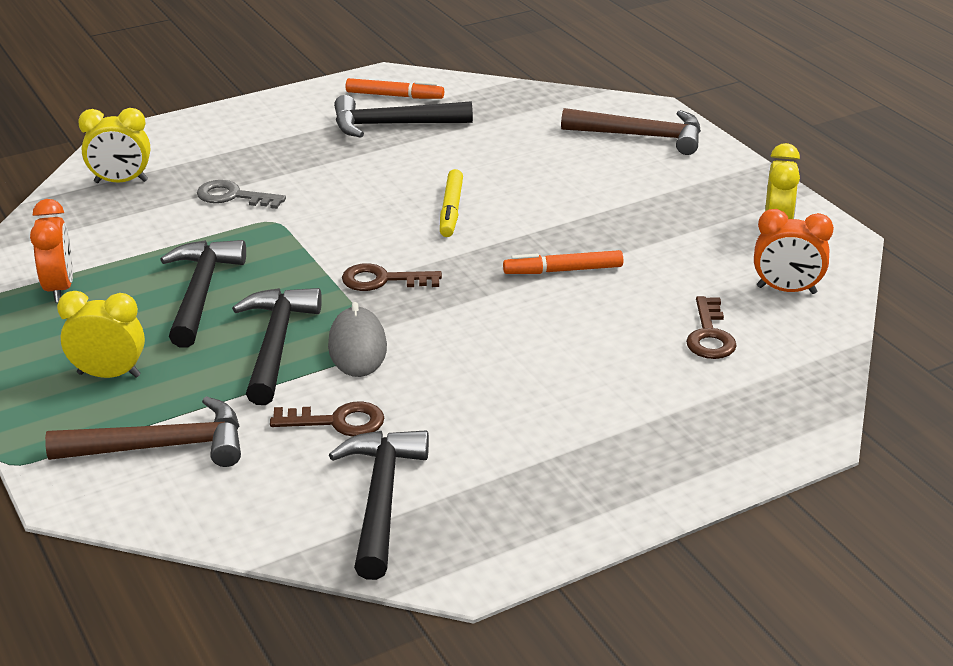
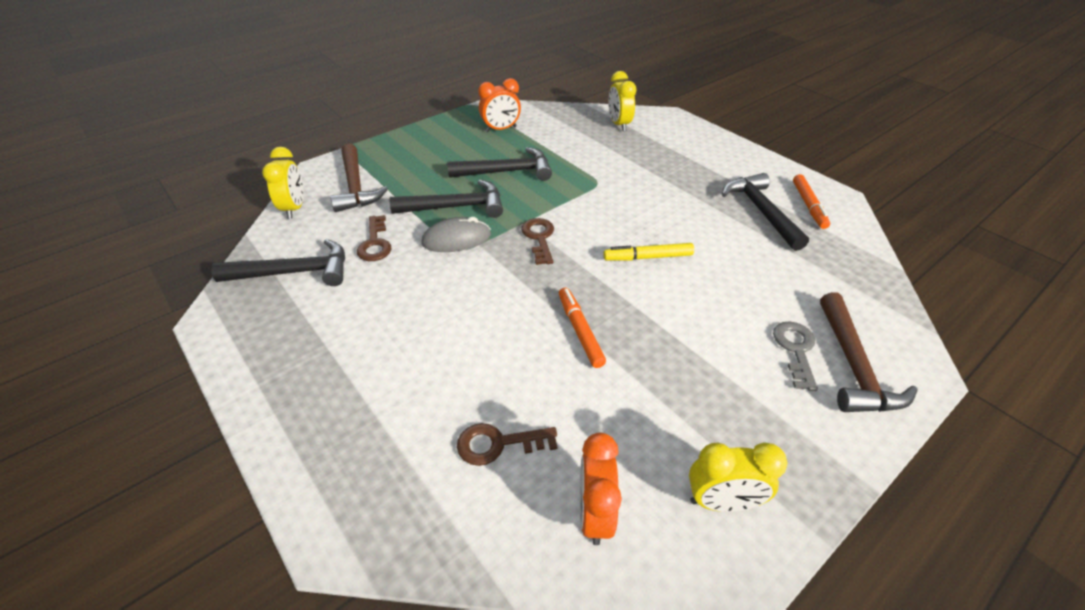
camera: 80 degrees right, 10 degrees up
(109, 375) = (421, 159): yellow clock -> yellow clock (294, 208)
(233, 196) = (621, 163): grey key -> grey key (796, 350)

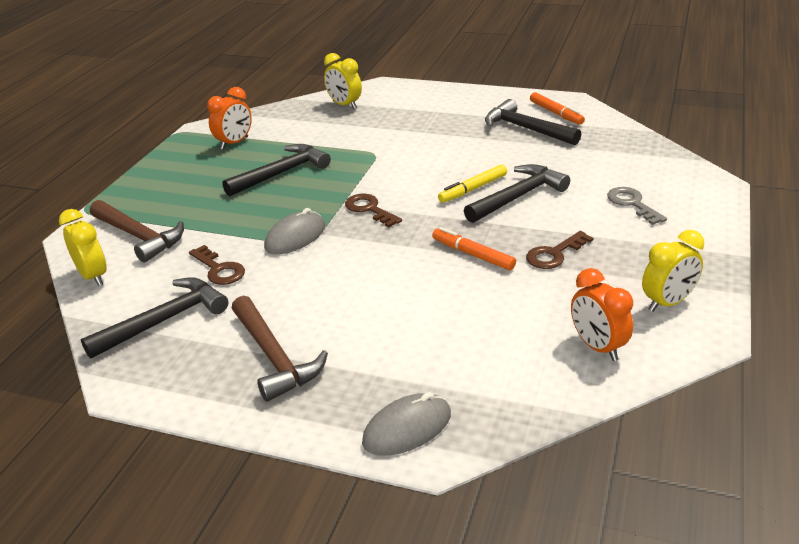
camera: 30 degrees left, 10 degrees down
(341, 496) = (407, 428): none -> grey mouse
(456, 207) = (265, 215): black hammer -> black hammer (518, 197)
(499, 444) = (490, 344): brown key -> brown key (555, 254)
(853, 366) = (675, 198): brown hammer -> brown hammer (274, 357)

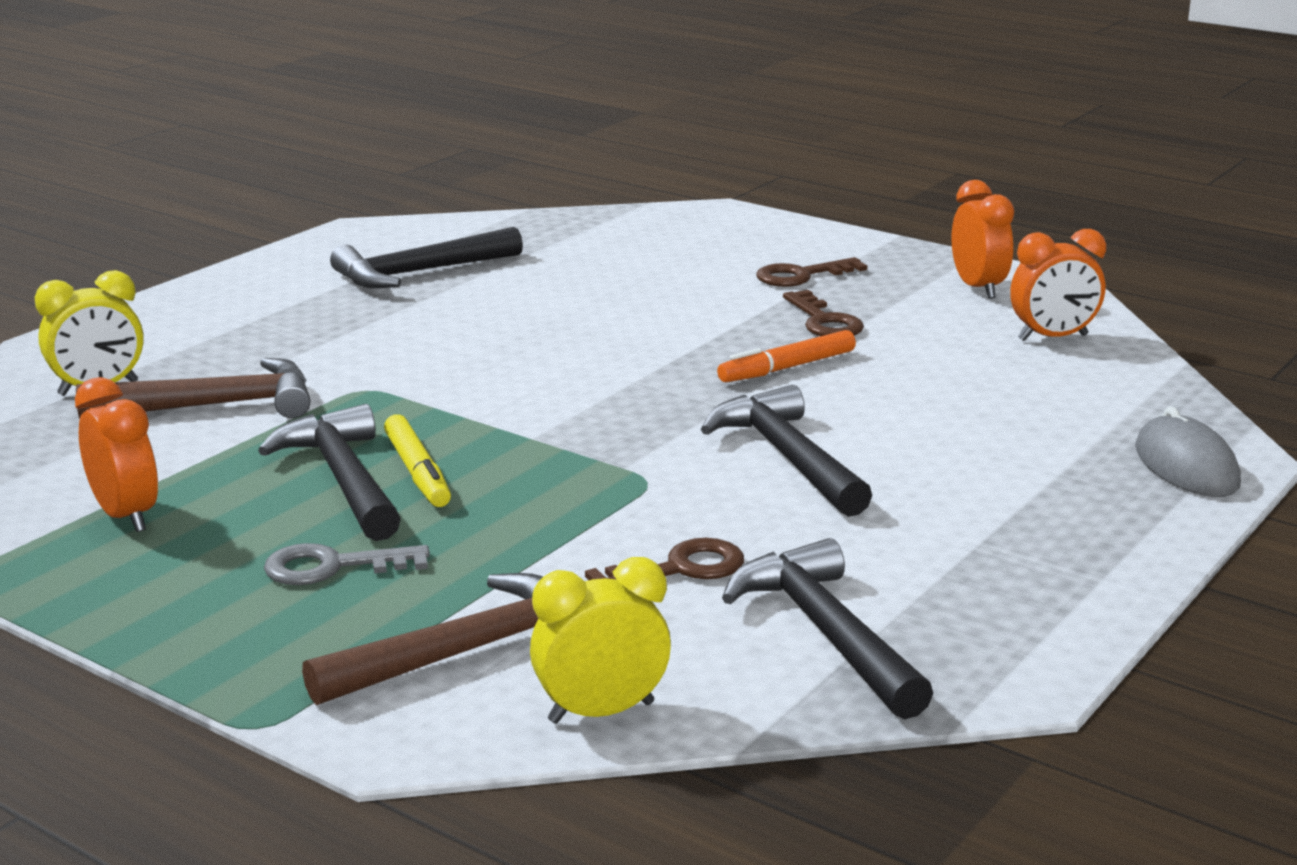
camera: 75 degrees left, 10 degrees down
(274, 357) = (987, 540): brown hammer -> brown hammer (214, 406)
(295, 237) = (619, 490): grey mouse -> none
(369, 209) = (577, 419): brown key -> brown key (802, 276)
(473, 189) = (586, 338): yellow marker -> yellow marker (417, 472)
(518, 197) = (642, 314): black hammer -> black hammer (787, 457)
(556, 113) = (391, 246): orange marker -> none
(632, 204) = (729, 258): grey key -> grey key (333, 567)
(667, 303) = (978, 288): yellow clock -> orange clock

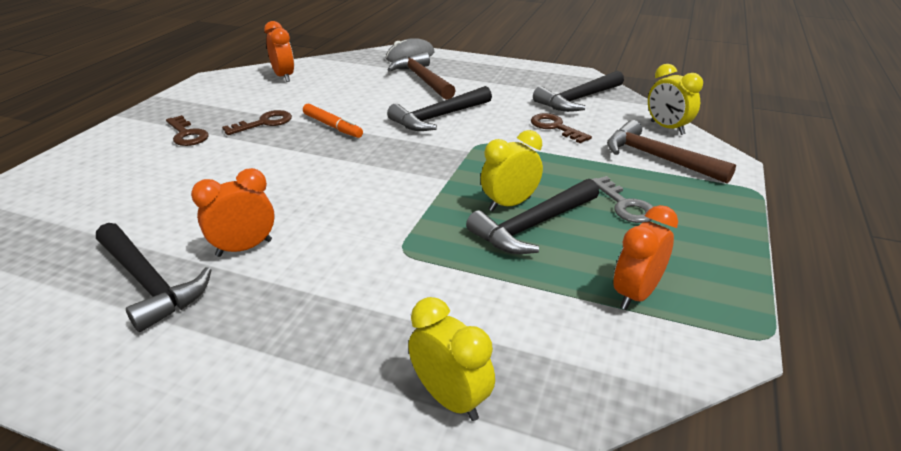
camera: 105 degrees left, 10 degrees up
(214, 406) = (457, 313): brown hammer -> brown hammer (422, 79)
(417, 472) = (509, 204): yellow marker -> yellow clock
(978, 288) = (215, 92): orange clock -> orange clock (244, 248)

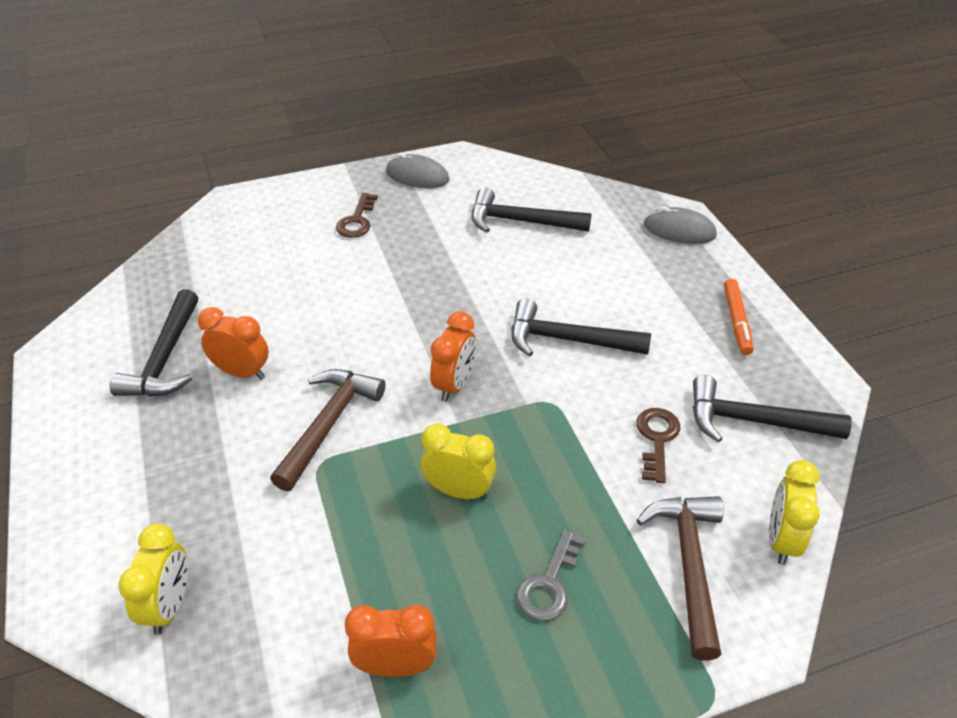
camera: 50 degrees right, 10 degrees up
(195, 98) = (417, 176): none -> grey mouse
(264, 123) = (423, 244): brown key -> none
(284, 77) = (519, 190): orange clock -> orange clock (454, 385)
(332, 126) = (465, 286): orange marker -> orange marker (736, 321)
(422, 79) = (636, 275): brown hammer -> brown hammer (328, 424)
(533, 226) = (438, 529): black hammer -> black hammer (521, 221)

